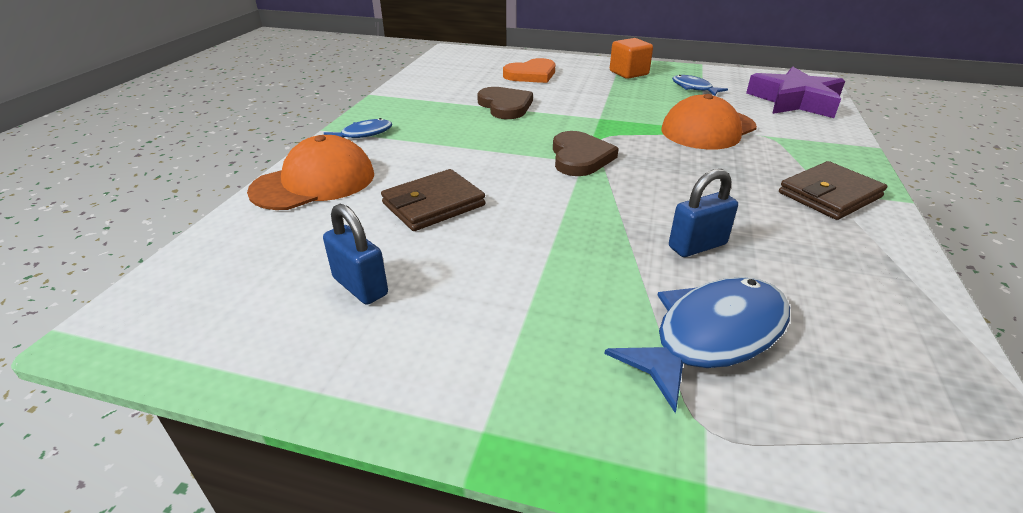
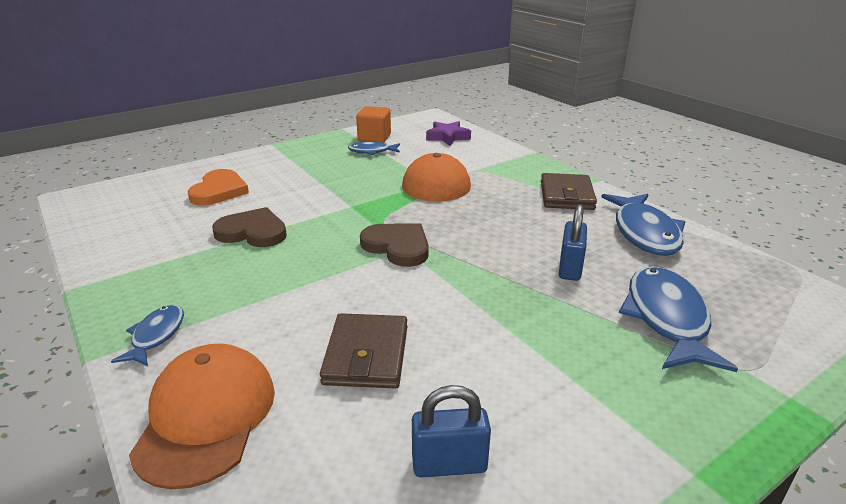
camera: 50 degrees left, 5 degrees down
(628, 73) = (302, 156): orange cube -> orange cube (374, 138)
(794, 101) = (448, 137): purple star -> purple star, size x0.60
(858, 267) = (644, 233): none -> blue fish

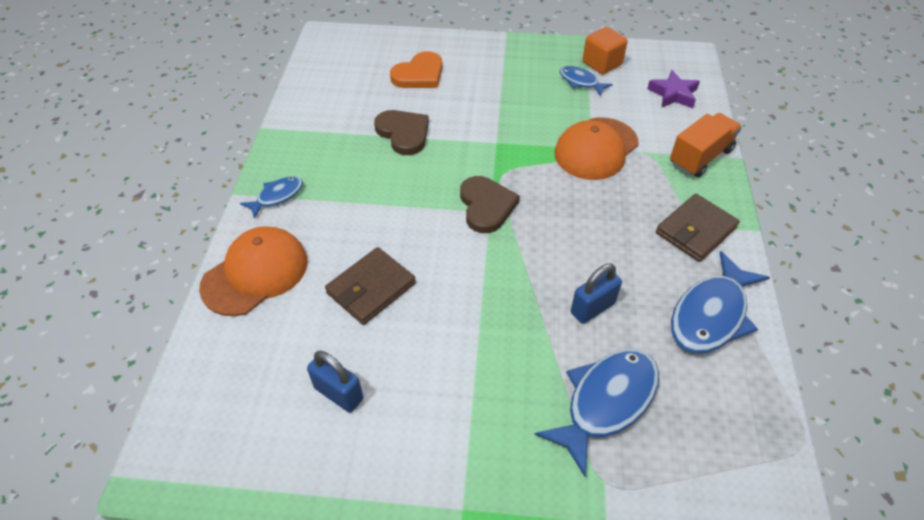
camera: 40 degrees right, 20 degrees up
(512, 160) = (700, 157): none -> orange truck

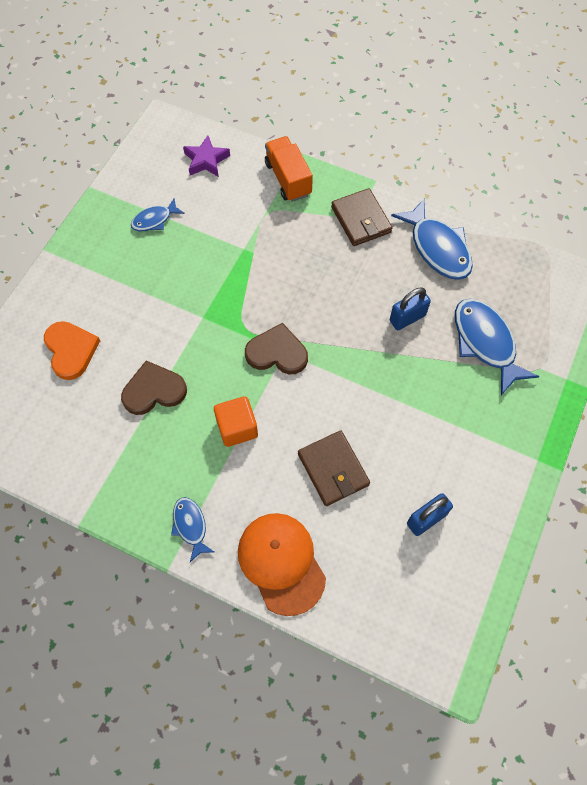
camera: 70 degrees left, 15 degrees up
(592, 308) = (407, 318): blue padlock -> blue padlock turned 75 degrees clockwise
(596, 149) = (246, 245): orange cap -> none
(602, 63) = (137, 193): orange cube -> orange cube (237, 428)

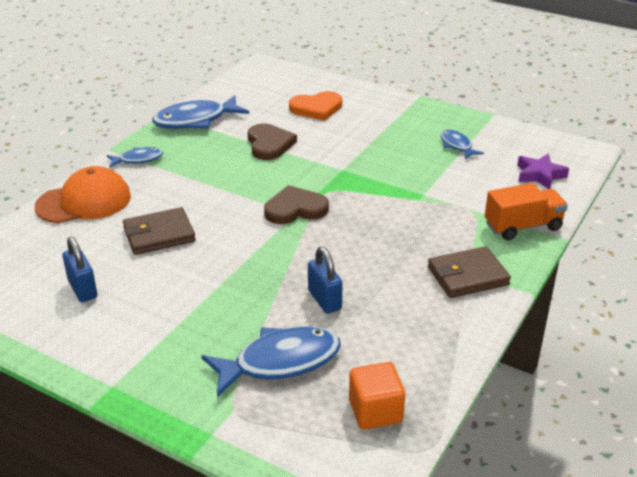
camera: 95 degrees right, 30 degrees down
(237, 428) = (220, 184): orange cube -> orange cube (375, 411)
(277, 352) = (295, 209): brown heart -> brown heart turned 120 degrees counterclockwise
(437, 248) = (426, 336): blue fish -> blue fish (195, 120)

